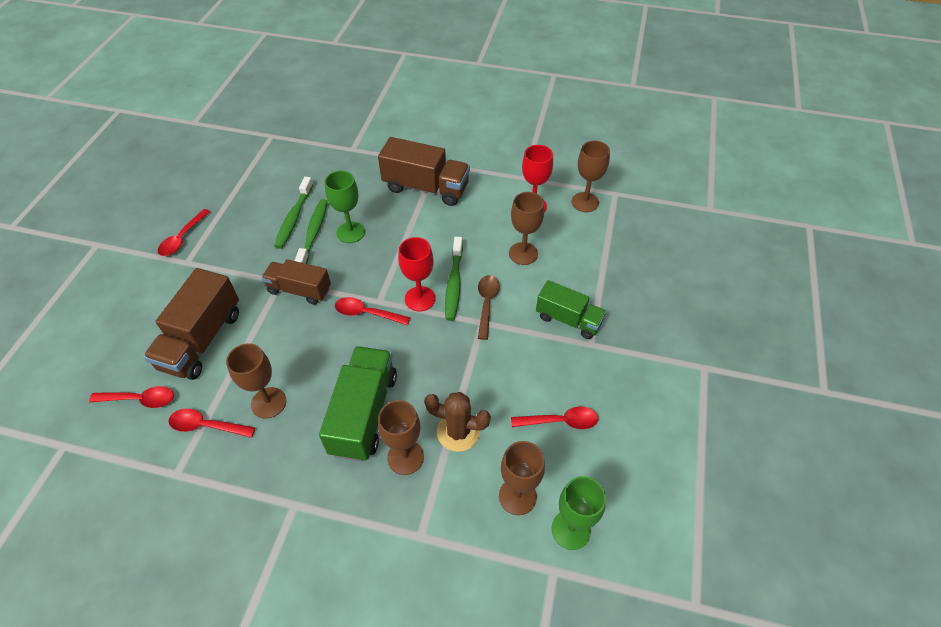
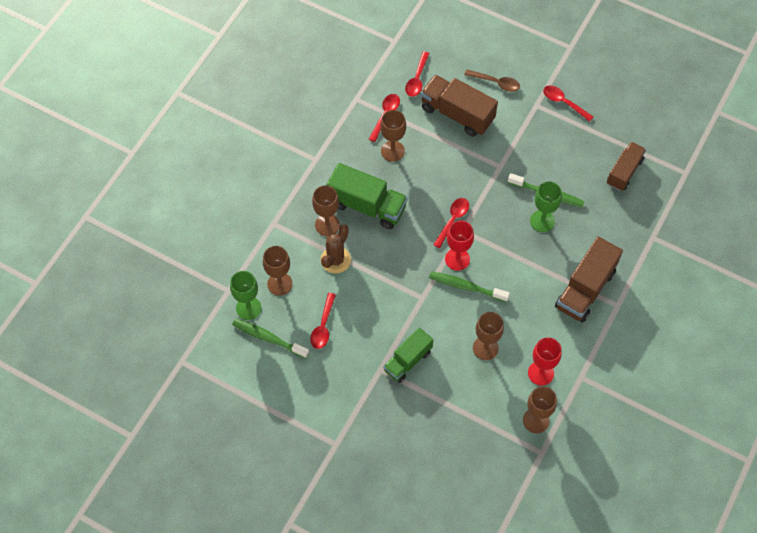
camera: 105 degrees right, 10 degrees up
(294, 218) = (569, 181): green toothbrush -> green toothbrush (268, 338)
(299, 290) = (488, 178): brown truck -> brown truck (624, 172)
(487, 304) = (439, 306): brown spoon -> brown spoon (496, 83)

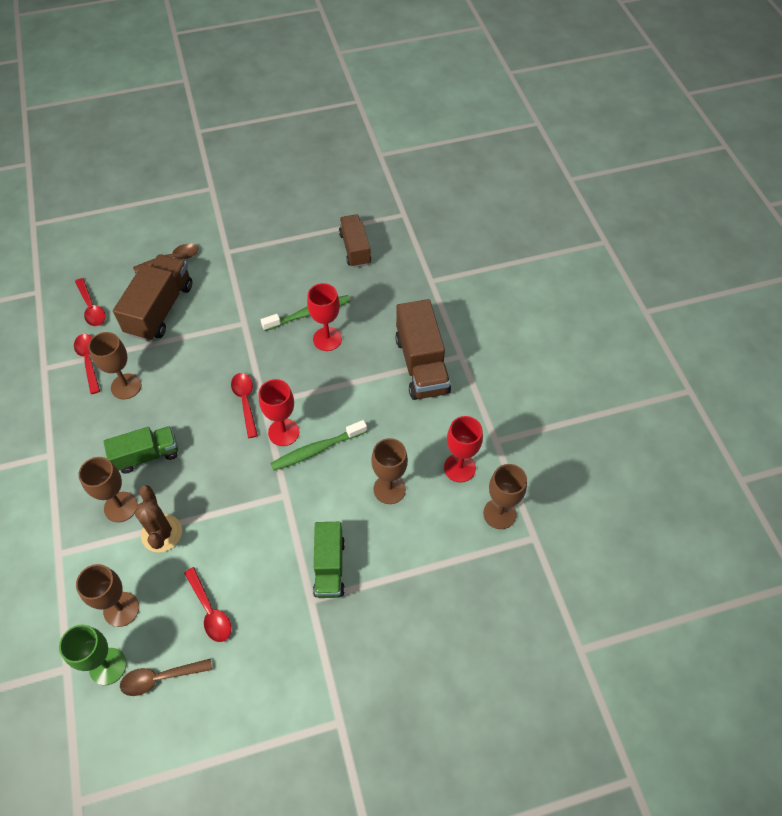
camera: 45 degrees left, 5 degrees down
(268, 338) = (160, 678): green toothbrush -> brown spoon
(367, 206) = (147, 455): green truck -> green truck, size x0.66
(457, 114) = (160, 309): brown truck -> brown truck turned 120 degrees clockwise
(542, 221) = (327, 339): green goblet -> red goblet
(563, 102) = (249, 233): red spoon -> none

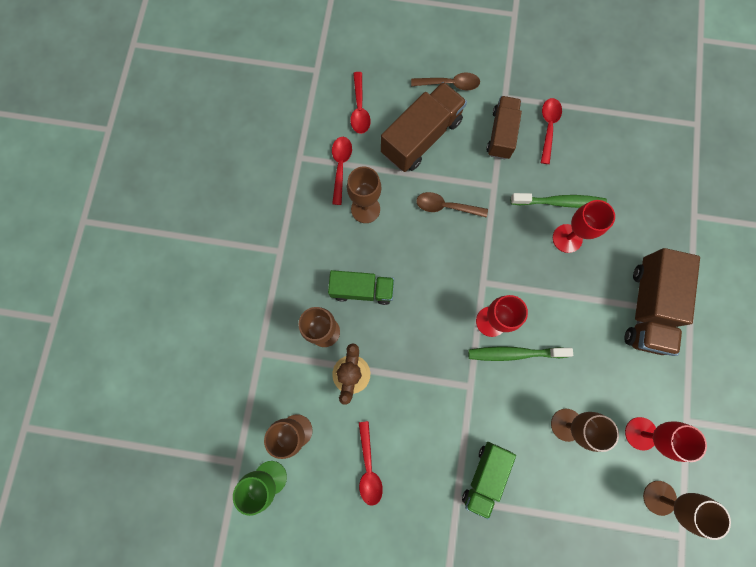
camera: 25 degrees right, 20 degrees up
(160, 678) = (309, 509): brown spoon -> brown spoon (445, 207)
(245, 401) = (467, 273): red spoon -> red spoon (548, 127)
(355, 249) = (632, 146): brown truck -> brown truck (501, 134)

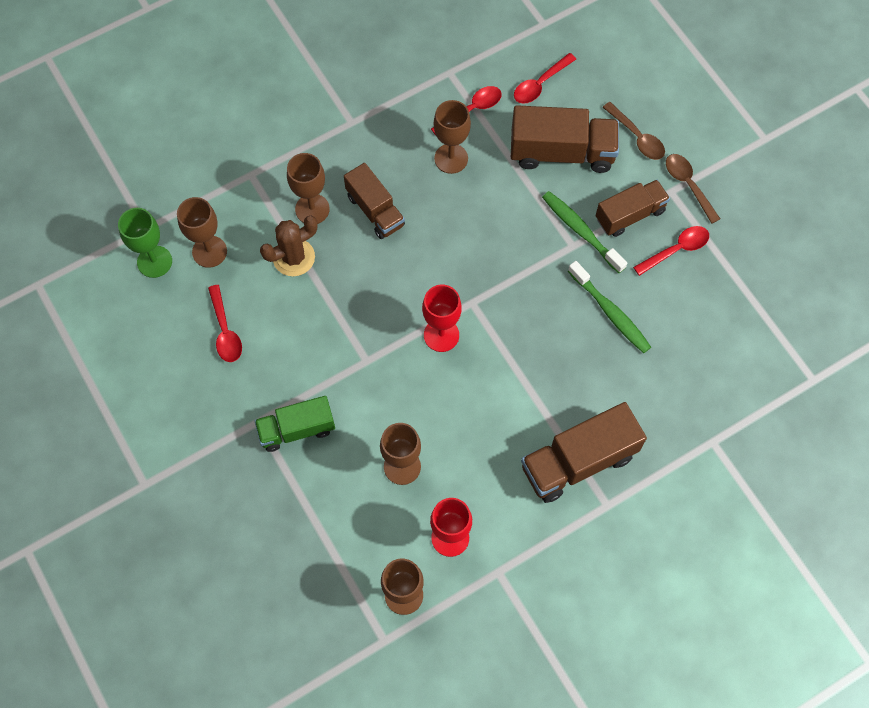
camera: 50 degrees right, 10 degrees down
(362, 290) = (375, 210): green truck -> brown truck
(368, 468) = (225, 331): red spoon -> red spoon turned 60 degrees counterclockwise
(445, 207) = (514, 220): brown spoon -> brown spoon (688, 185)
(514, 353) = (429, 376): green toothbrush -> green toothbrush (581, 231)
(567, 238) = (580, 343): red goblet -> none

